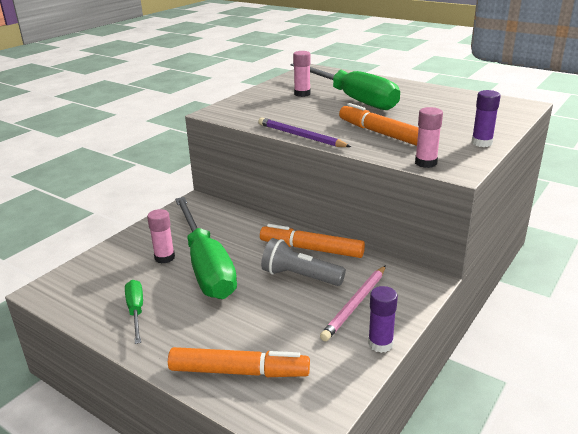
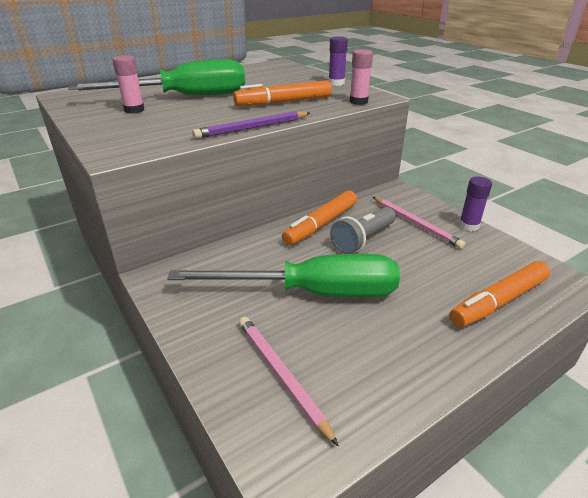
camera: 70 degrees left, 5 degrees up
(115, 272) = (281, 375): none -> pink pencil
(136, 311) = (380, 363): green screwdriver -> none
(164, 257) = (273, 323): pink glue stick -> none
(239, 372) = (498, 301): orange marker -> orange marker turned 150 degrees counterclockwise

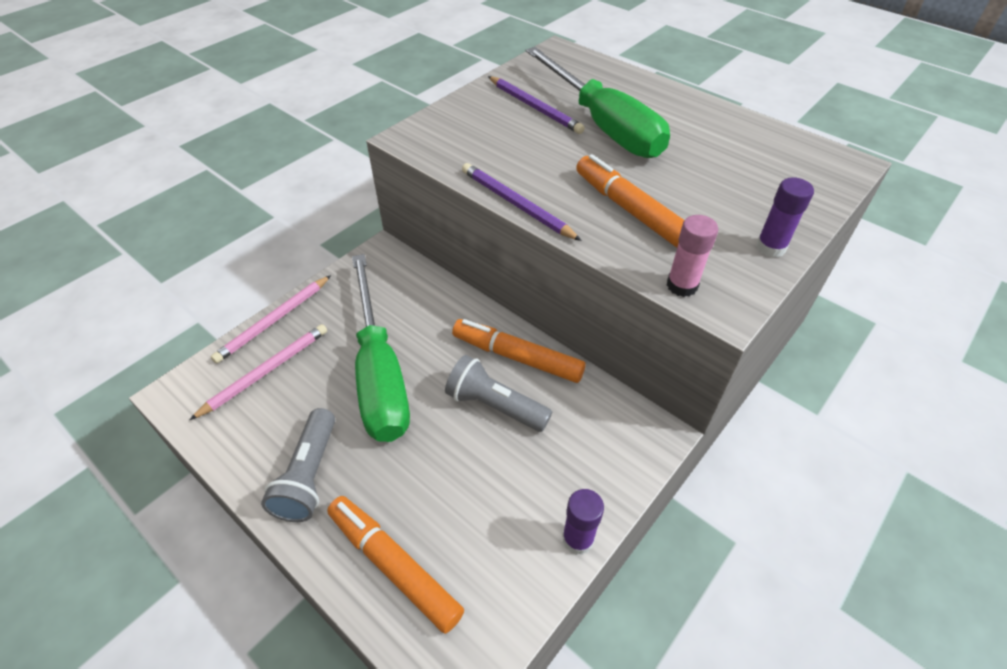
camera: 75 degrees right, 15 degrees up
(134, 110) = (535, 107): pink glue stick -> purple pencil
(415, 223) = (558, 464): pink pencil -> pink pencil (274, 321)
(418, 345) = (309, 475): none -> grey flashlight

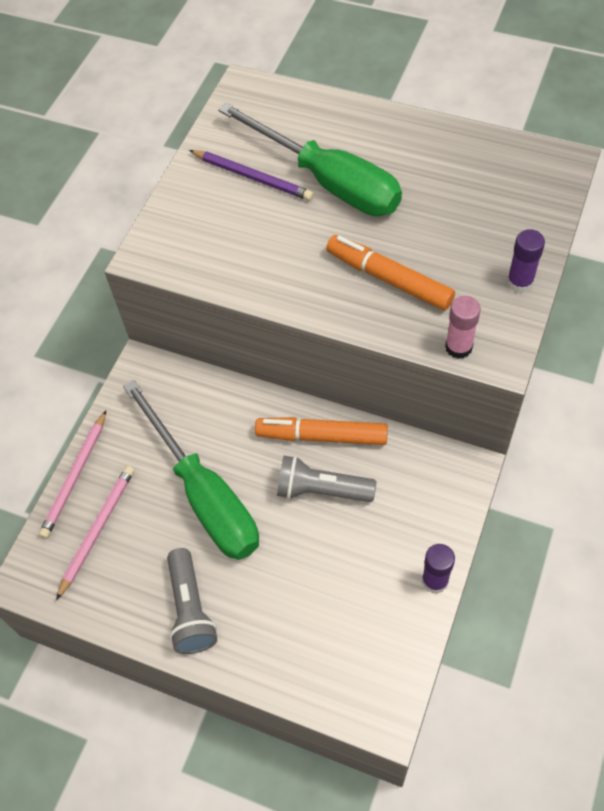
camera: 15 degrees left, 10 degrees up
(394, 565) = (299, 654): orange marker -> none
(516, 204) = (285, 305): purple pencil -> none

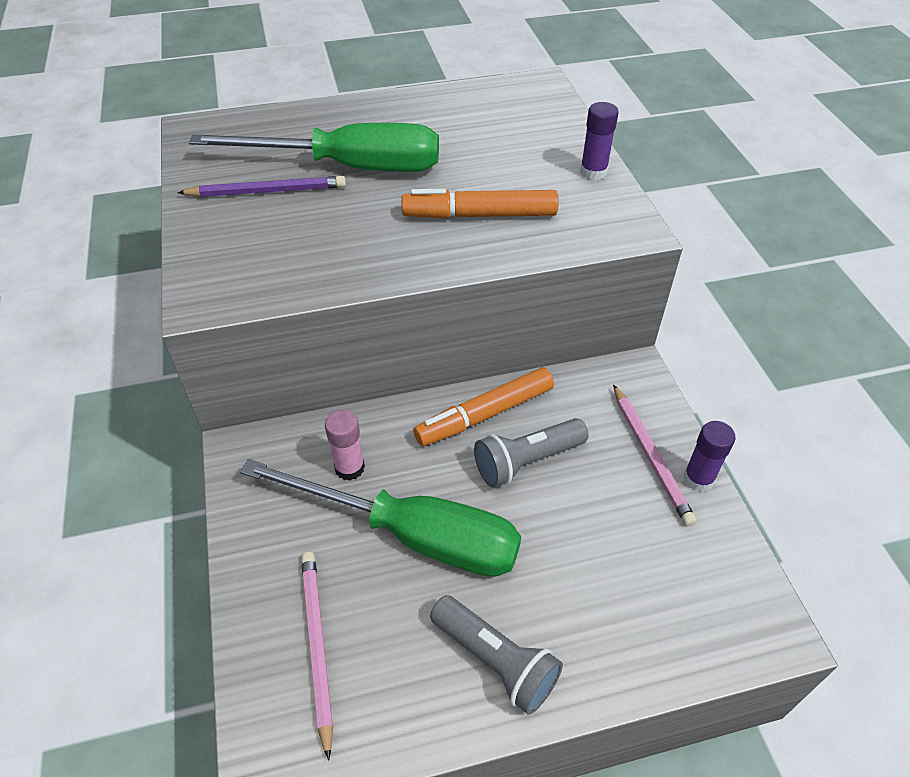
camera: 40 degrees left, 10 degrees down
(75, 476) = (244, 604): pink pencil -> pink pencil (651, 456)
(458, 347) = (593, 238): pink glue stick -> pink glue stick (349, 468)

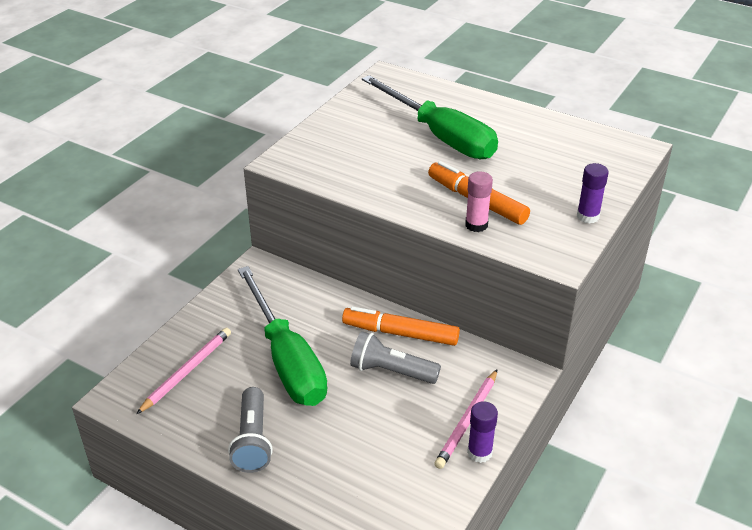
camera: 45 degrees right, 10 degrees down
(267, 191) = (379, 126): purple pencil -> none
(349, 468) = (297, 309): pink glue stick -> pink glue stick (476, 225)

